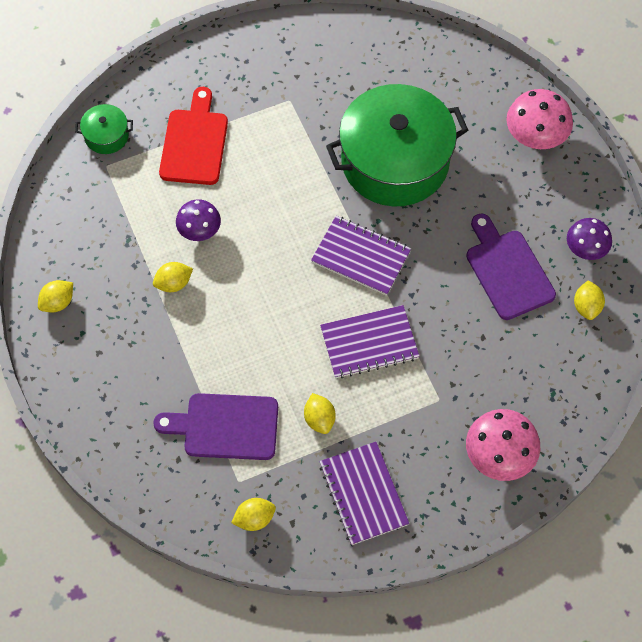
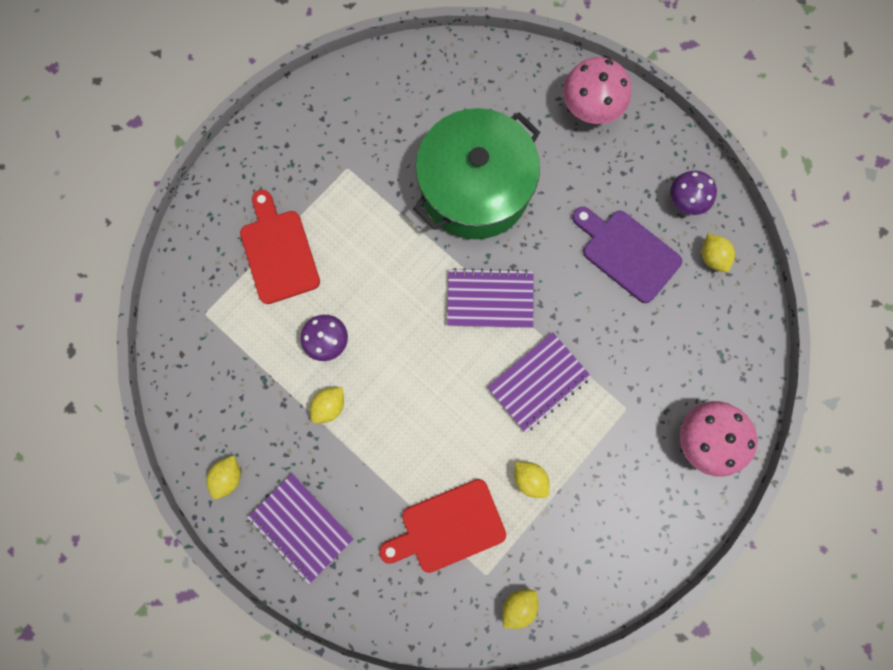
camera: 25 degrees left, 15 degrees up
(106, 136) = (190, 282): green pot -> none
(225, 426) = (448, 527): purple cutting board -> red cutting board
(363, 494) = (603, 532): purple notebook -> purple notebook (302, 527)

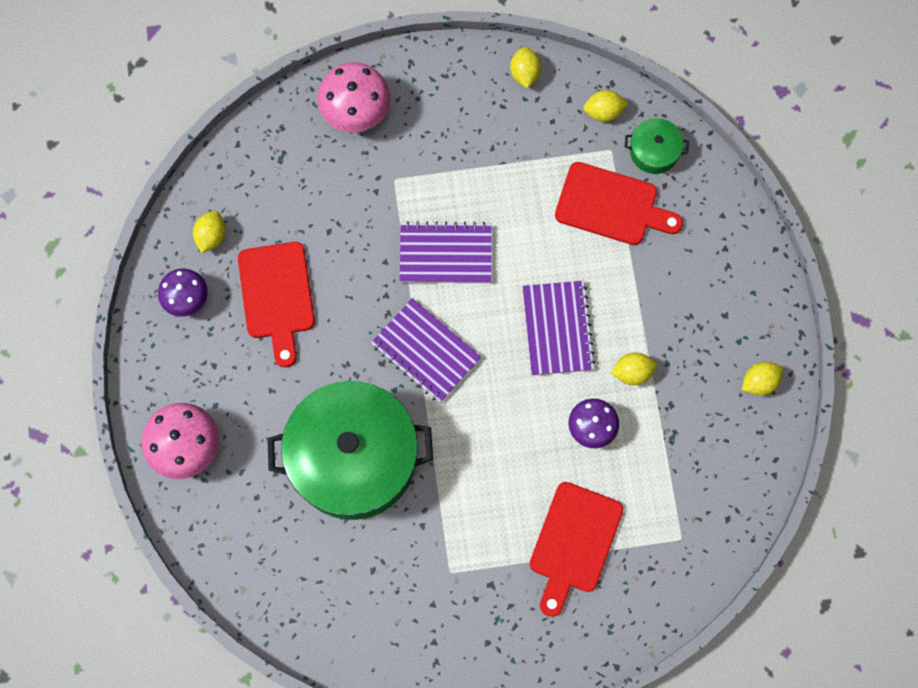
camera: 140 degrees left, 5 degrees down
(302, 527) = (728, 296): purple notebook -> purple notebook (557, 329)
(451, 604) = (654, 151): none -> green pot
(529, 478) = (517, 190): yellow lemon -> yellow lemon (525, 73)
(627, 253) = (276, 296): purple cutting board -> red cutting board

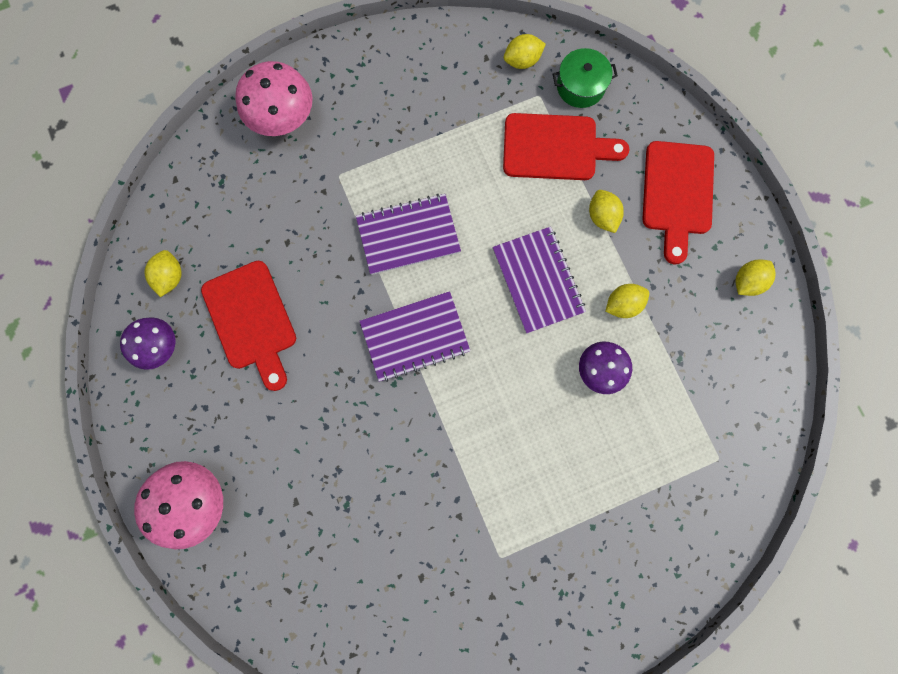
camera: 15 degrees left, 5 degrees up
(353, 458) = (371, 465): green pot -> none
(426, 351) = (415, 337): purple notebook -> purple notebook turned 45 degrees counterclockwise
(525, 73) = (437, 43): yellow lemon -> yellow lemon (602, 216)
(573, 543) = (615, 492): red cutting board -> red cutting board (677, 193)

